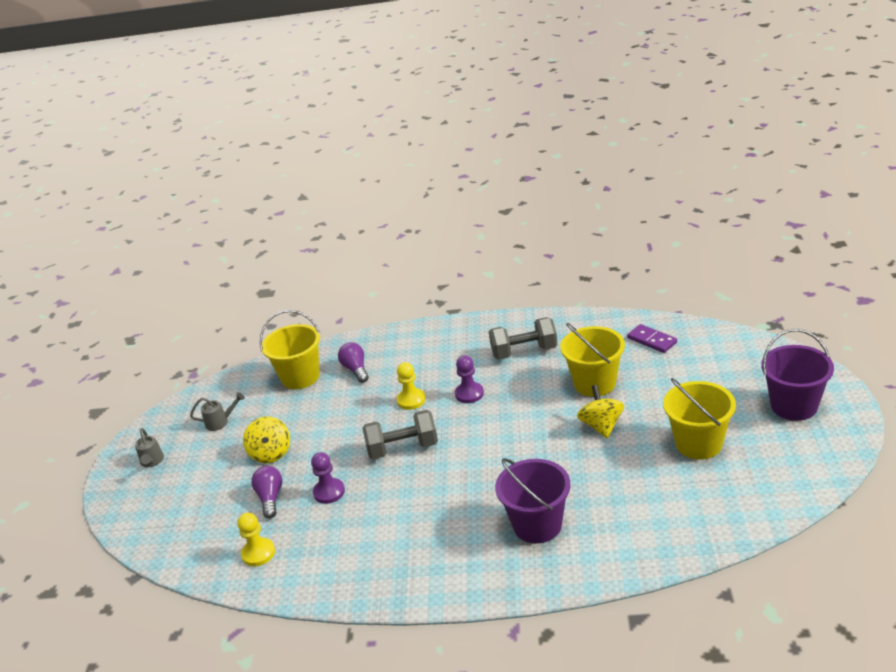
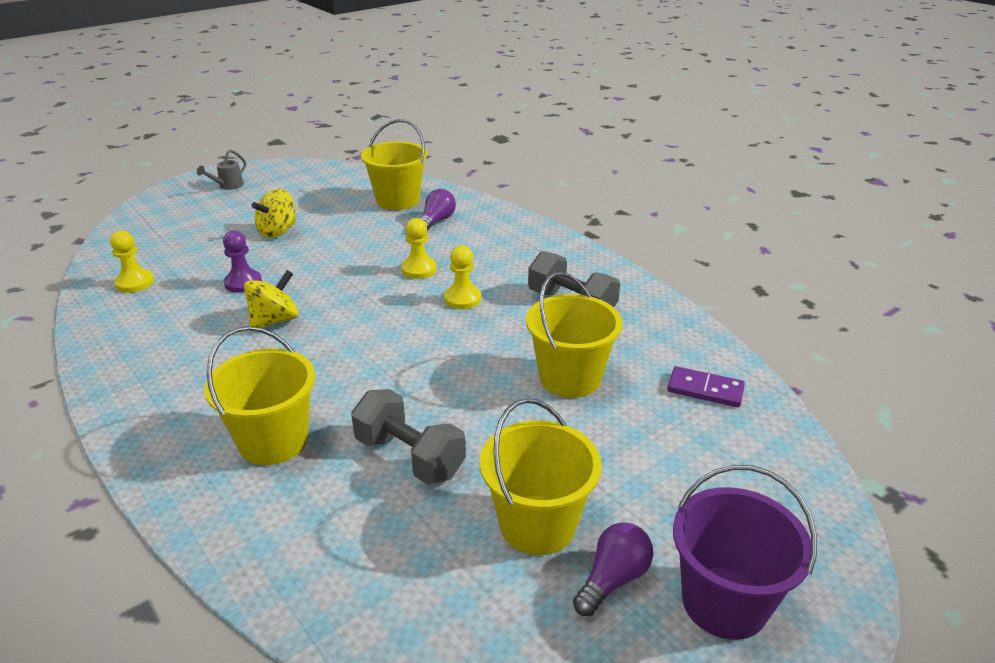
camera: 45 degrees right, 0 degrees up
(220, 422) = (302, 192): grey watering can -> none
(270, 498) = (215, 257): purple light bulb -> purple light bulb (613, 579)
(403, 448) = (339, 296): grey dumbbell -> grey dumbbell (409, 457)
(469, 394) = (462, 299): purple pawn -> yellow pawn
(537, 525) = (273, 441): purple bucket -> yellow bucket
(601, 426) = (494, 417): yellow spinning top -> yellow spinning top (275, 320)
(652, 340) = (705, 390): purple domino -> purple domino turned 75 degrees counterclockwise

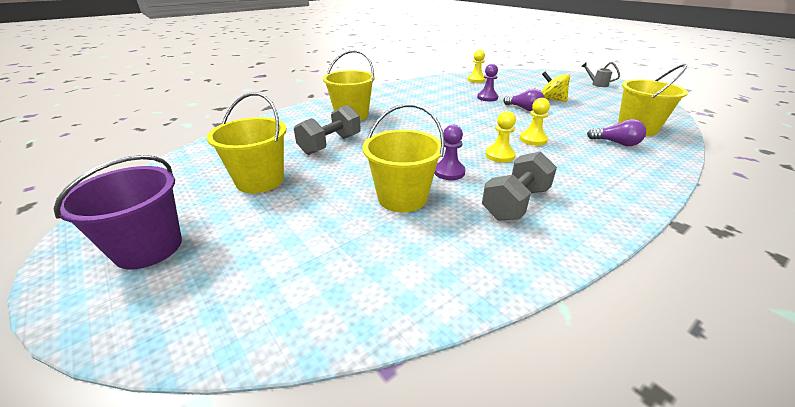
camera: 90 degrees right, 0 degrees up
(275, 320) = (452, 107): yellow spinning top -> none
(506, 340) = (449, 172): none -> purple pawn
(613, 579) = (202, 204): purple light bulb -> purple light bulb (524, 109)
(705, 390) = (384, 276): purple domino -> none

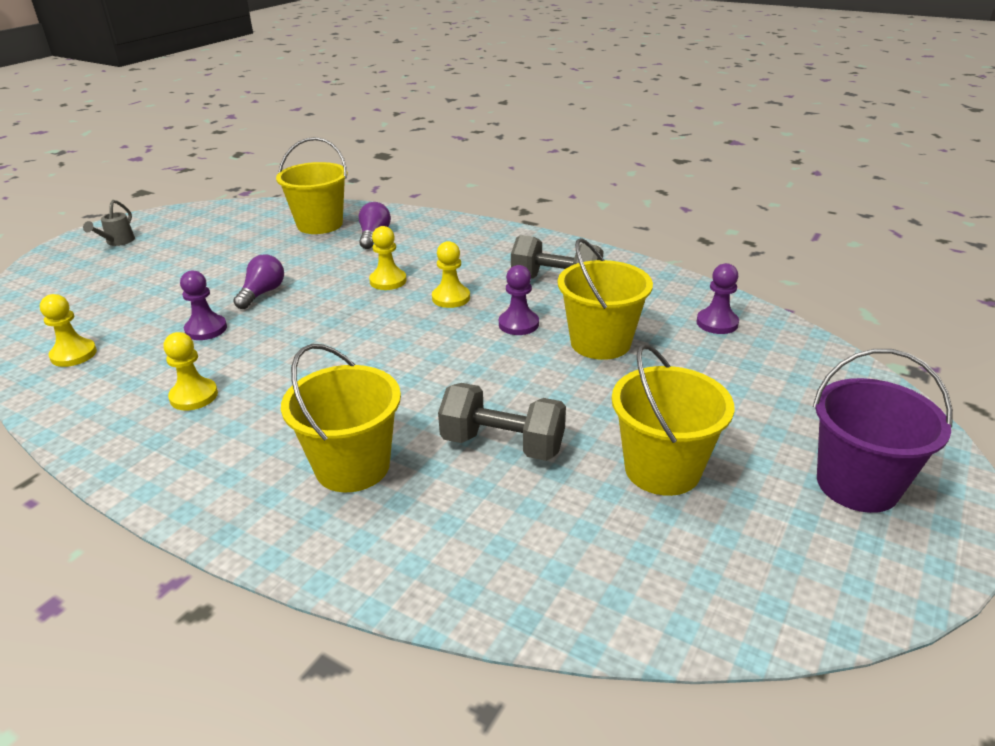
camera: 110 degrees left, 0 degrees up
(391, 276) = (717, 323): none -> purple pawn
(428, 95) = (194, 396): none -> yellow pawn
(551, 99) = (209, 274): yellow spinning top -> none

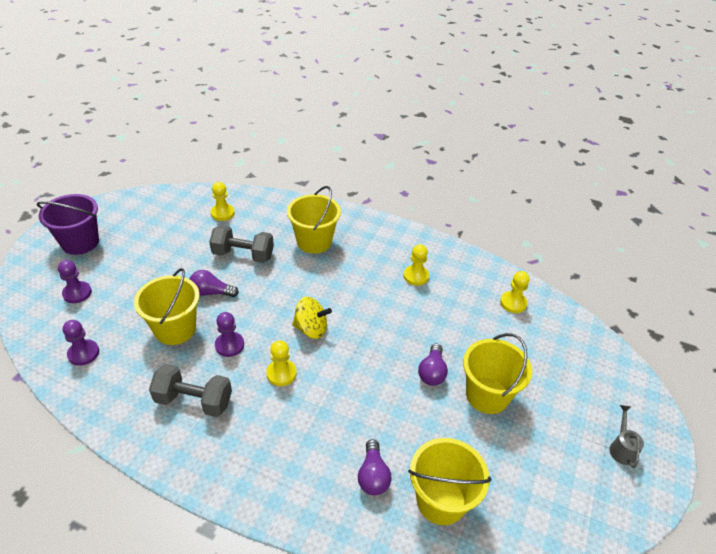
camera: 170 degrees right, 10 degrees up
(206, 329) = (447, 329): purple pawn -> purple pawn (77, 293)
(388, 281) = (337, 394): yellow pawn -> yellow pawn (222, 213)
(401, 336) = (311, 329): none -> yellow spinning top
(555, 385) = (211, 292): none -> purple light bulb
(662, 469) = (168, 246): yellow bucket -> yellow bucket (487, 395)

